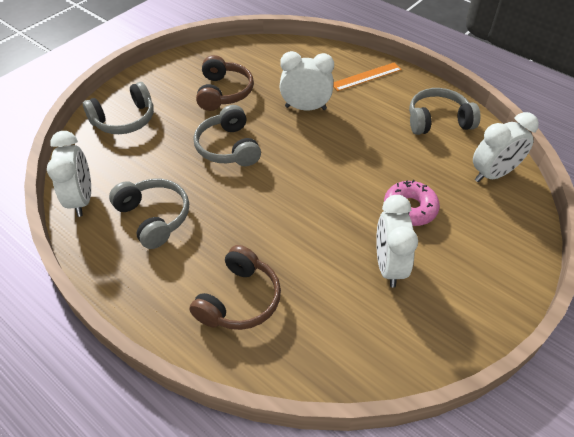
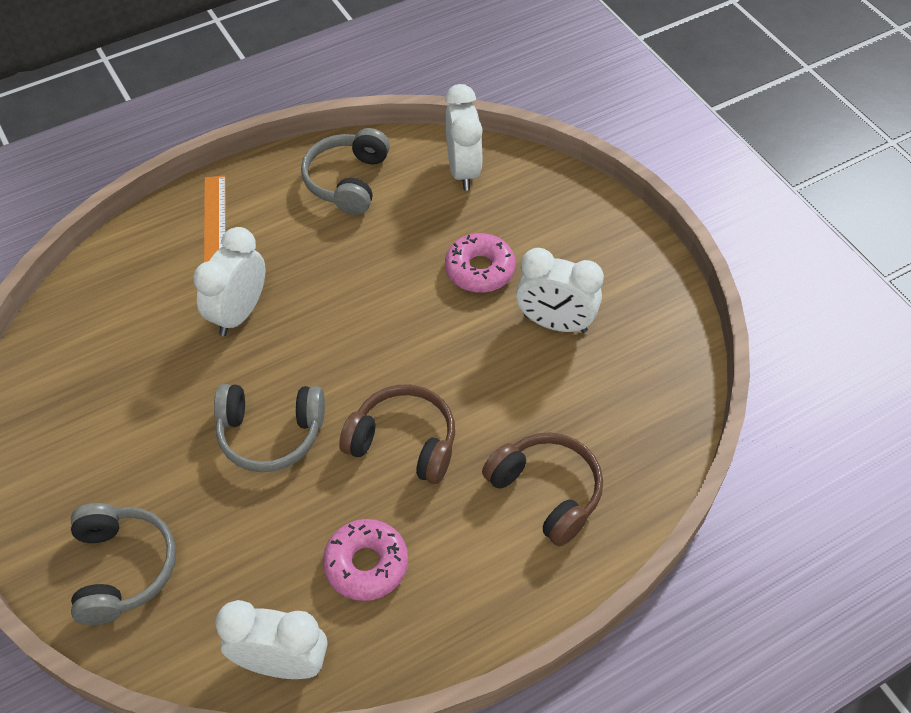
camera: 70 degrees left, 5 degrees up
(154, 217) = (366, 564): grey headphones -> pink donut
(224, 92) = (140, 407): brown headphones -> brown headphones (404, 442)

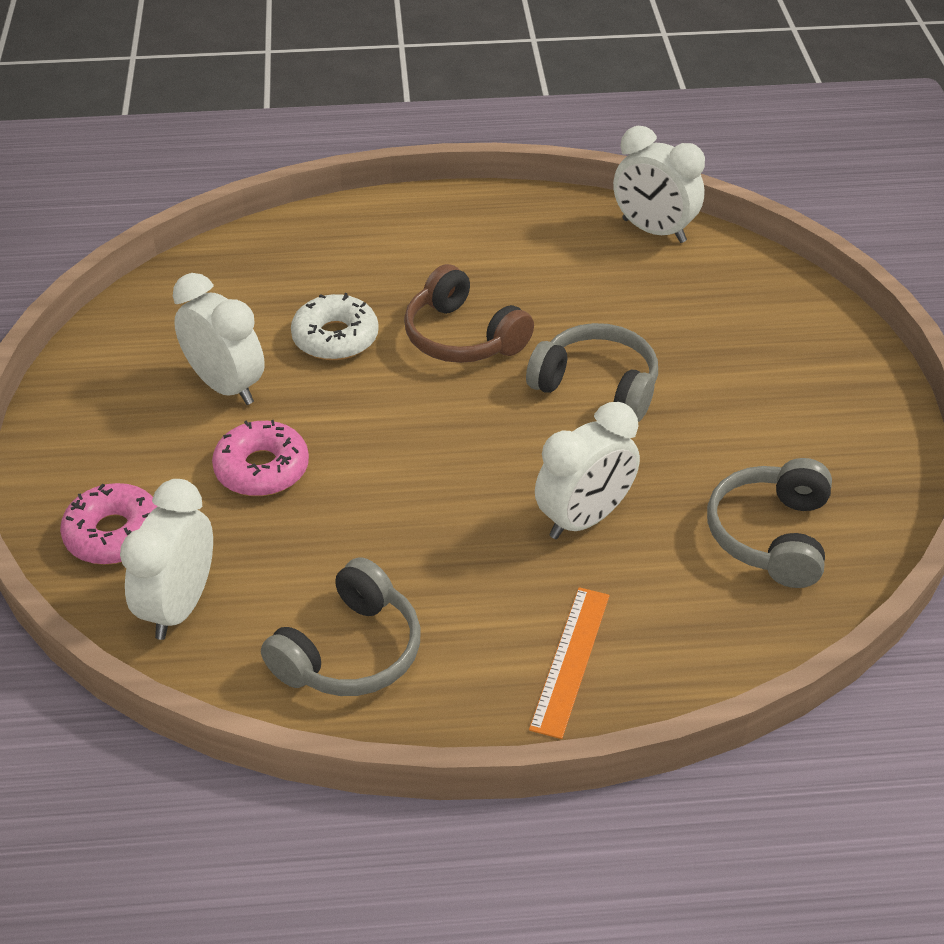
camera: 155 degrees left, 10 degrees down
(123, 568) = (781, 328): grey headphones -> grey headphones (771, 536)
(366, 564) = (551, 265): pink donut -> pink donut (114, 534)
(506, 400) = (335, 338): none -> white donut
(546, 492) = (355, 262): brown headphones -> none

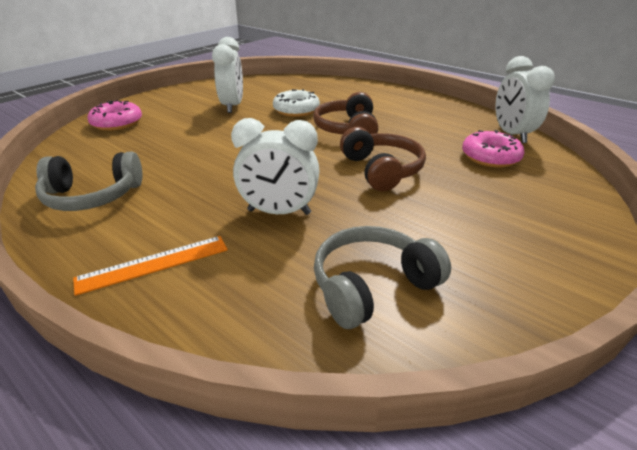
camera: 45 degrees right, 10 degrees down
(179, 606) = (85, 150): white clock -> none
(262, 469) = (194, 130): pink donut -> pink donut (490, 157)
(597, 386) = (381, 170): grey headphones -> brown headphones

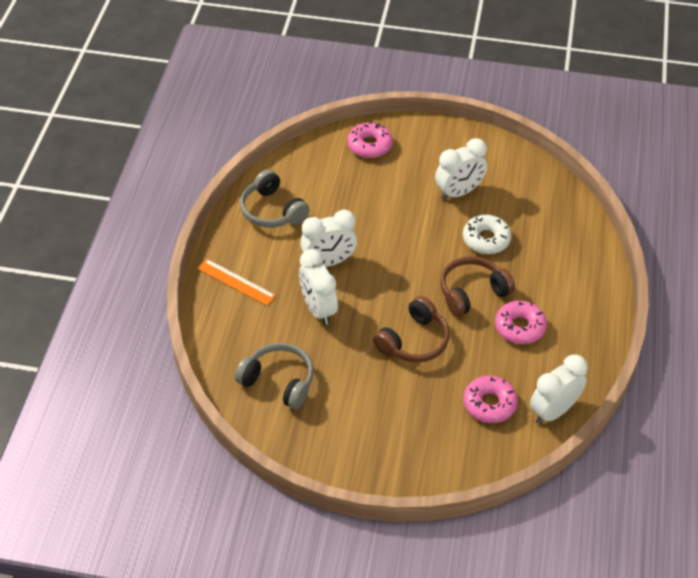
camera: 60 degrees right, 15 degrees up
(220, 184) = (329, 262): none -> white clock
(405, 123) = (519, 327): none -> pink donut

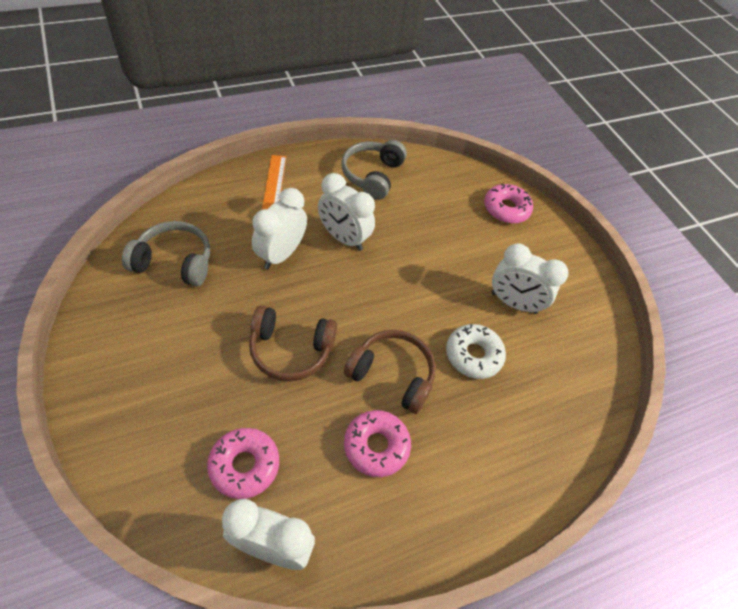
camera: 50 degrees right, 5 degrees up
(279, 381) = (174, 262): grey headphones -> grey headphones turned 75 degrees counterclockwise

